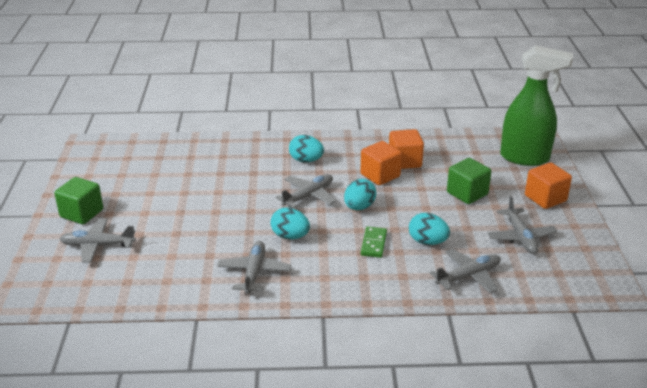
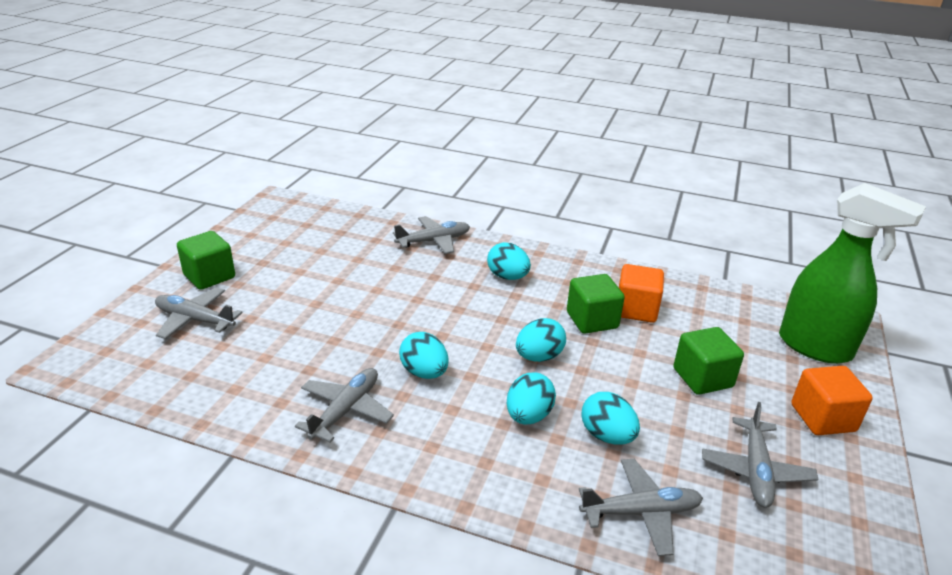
camera: 20 degrees right, 0 degrees up
(308, 196) = (482, 324): grey plane -> grey plane (434, 241)
(374, 244) = (528, 416): green domino -> turquoise egg
(380, 175) = (592, 320): orange cube -> green cube

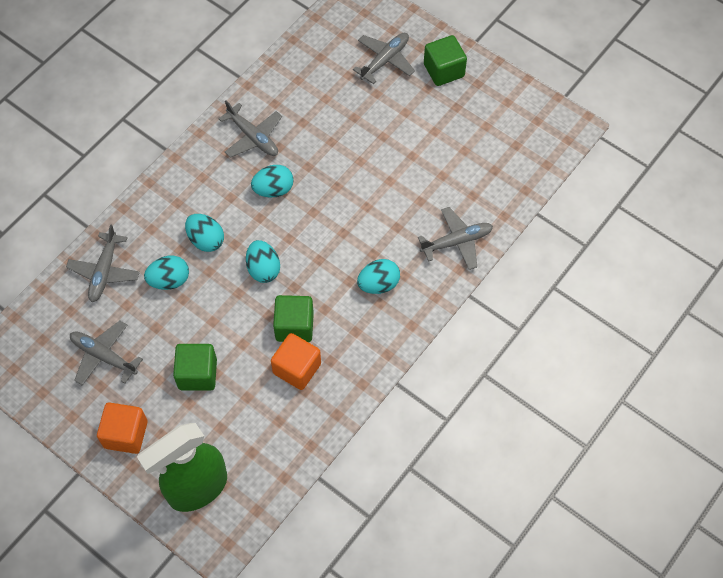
camera: 110 degrees right, 30 degrees up
(434, 241) = (457, 242): grey plane -> grey plane turned 105 degrees counterclockwise

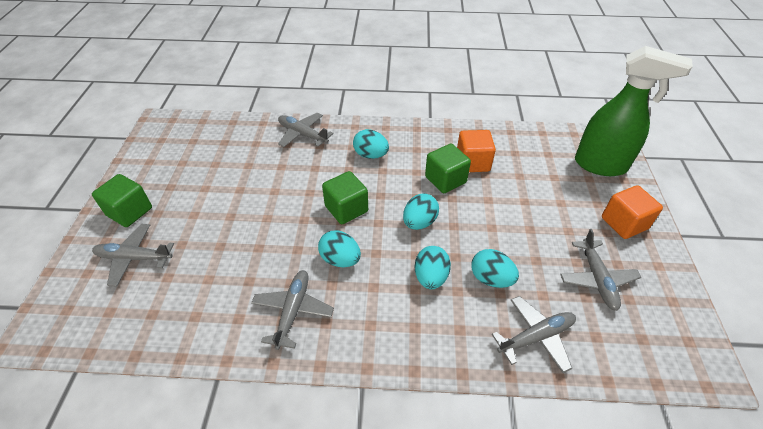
camera: 125 degrees left, 15 degrees down
(197, 374) = (537, 210): green cube -> green cube (346, 209)

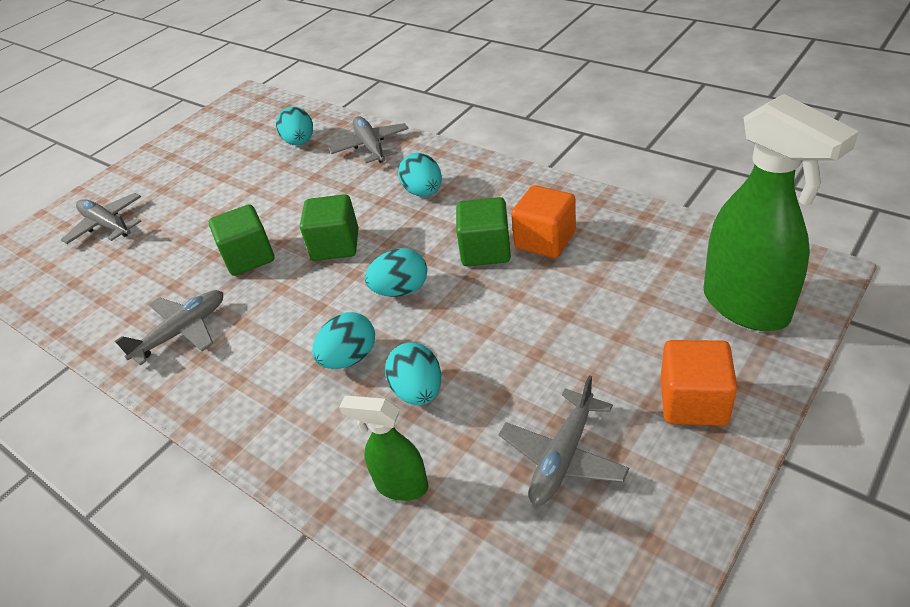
camera: 40 degrees right, 5 degrees down
(129, 212) = (142, 180): green cube -> green cube (249, 257)
(340, 259) = (276, 298): turquoise egg -> turquoise egg (300, 142)
(536, 337) = (401, 485): grey plane -> green spray bottle

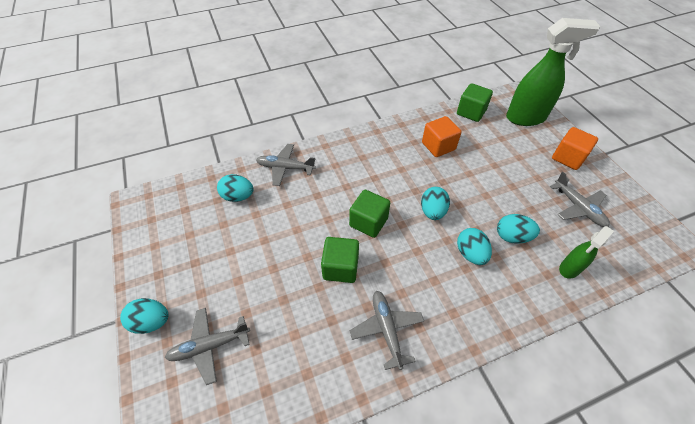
camera: 65 degrees left, 10 degrees up
(423, 192) = (356, 167): turquoise egg -> turquoise egg (151, 322)
(485, 250) = (428, 168): green cube -> green cube (471, 112)

